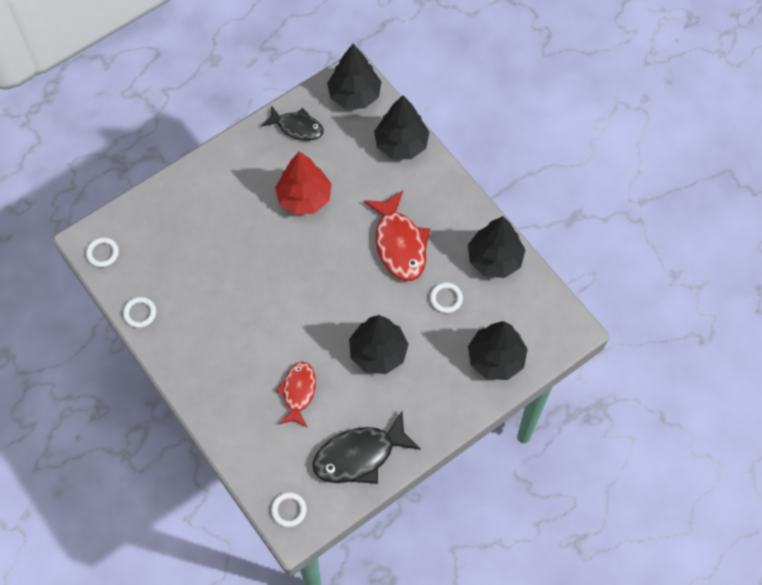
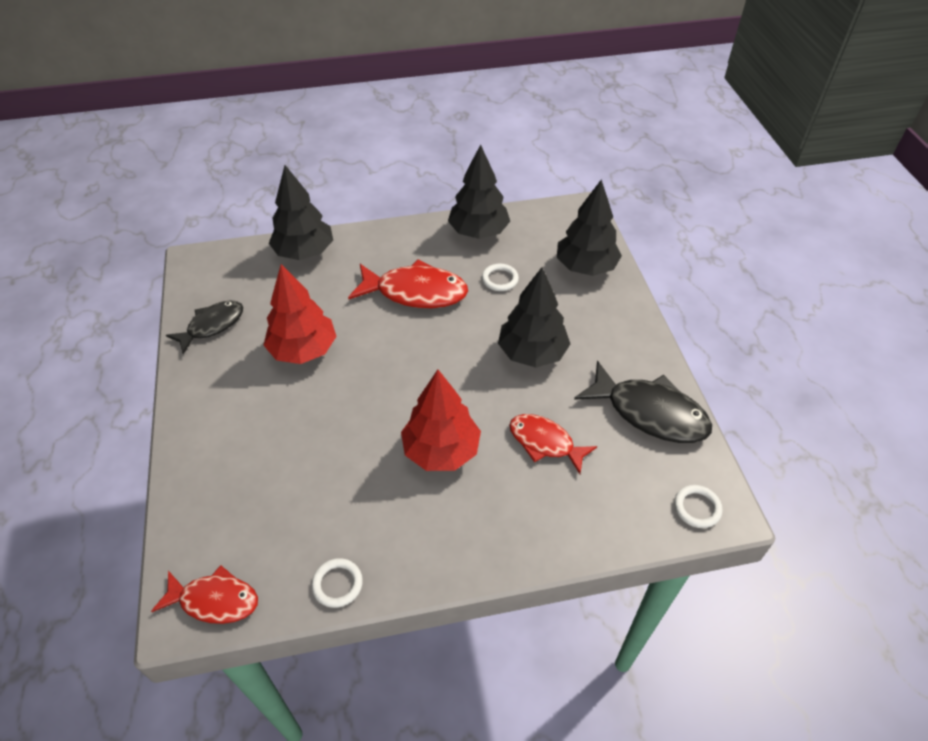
camera: 65 degrees left, 15 degrees down
(103, 253) = (214, 600): white ring -> red fish
(260, 328) = (441, 450): none -> red tree
(354, 95) = (217, 267): black tree -> none
(359, 455) = (650, 412): black fish -> black fish turned 60 degrees counterclockwise

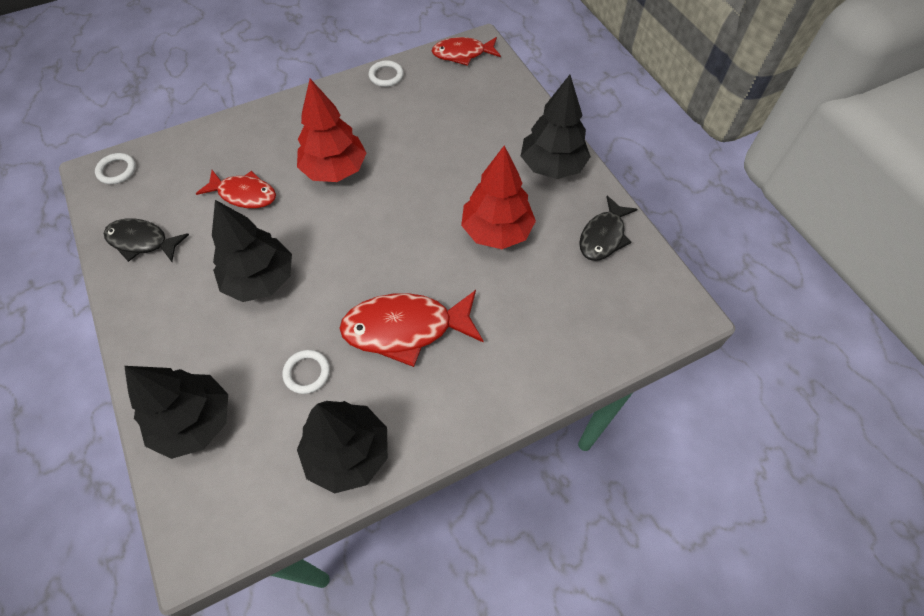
camera: 165 degrees right, 10 degrees up
(304, 252) = (564, 357): black tree -> black tree (552, 166)
(650, 412) = (142, 241): black fish -> black fish, size x0.64

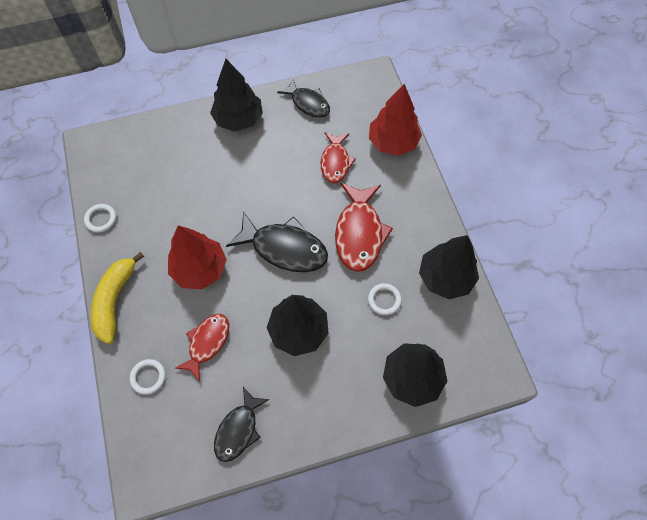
camera: 80 degrees left, 5 degrees up
(117, 170) = (146, 461): white ring -> white ring (148, 377)
(291, 108) = (115, 300): none -> yellow banana
(371, 246) = (284, 248): none -> black fish
(462, 54) = (95, 157): red fish -> red fish (335, 162)
(497, 231) = (289, 164): red tree -> red tree (393, 142)

